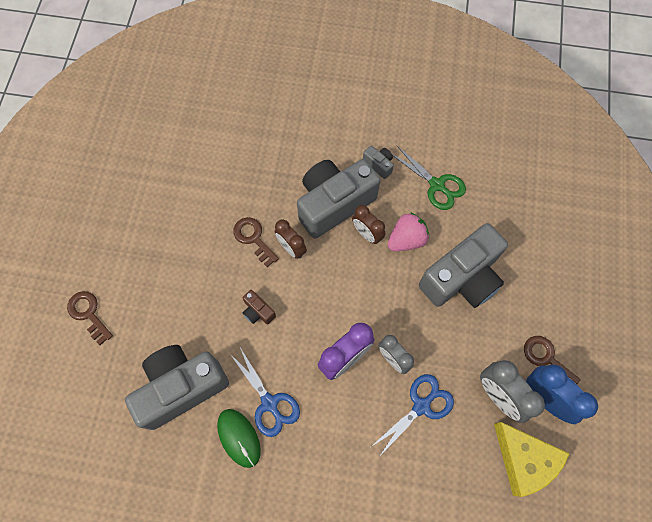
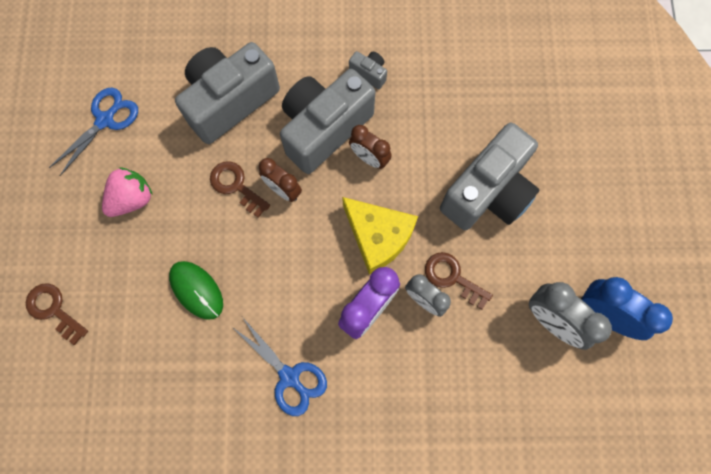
camera: 10 degrees left, 5 degrees up
(181, 387) = (182, 377): grey camera -> grey camera (230, 101)
(239, 438) = (261, 423): green mouse -> green mouse (196, 290)
(258, 311) = (257, 272): brown camera -> none
(406, 239) = (416, 157): pink strawberry -> pink strawberry (132, 199)
(421, 406) = (466, 348): blue scissors -> blue scissors (105, 120)
(437, 185) = (441, 87): green scissors -> none
(524, 460) = (591, 389): yellow cheese -> yellow cheese (378, 236)
(546, 359) = (599, 269): brown key -> brown key (452, 278)

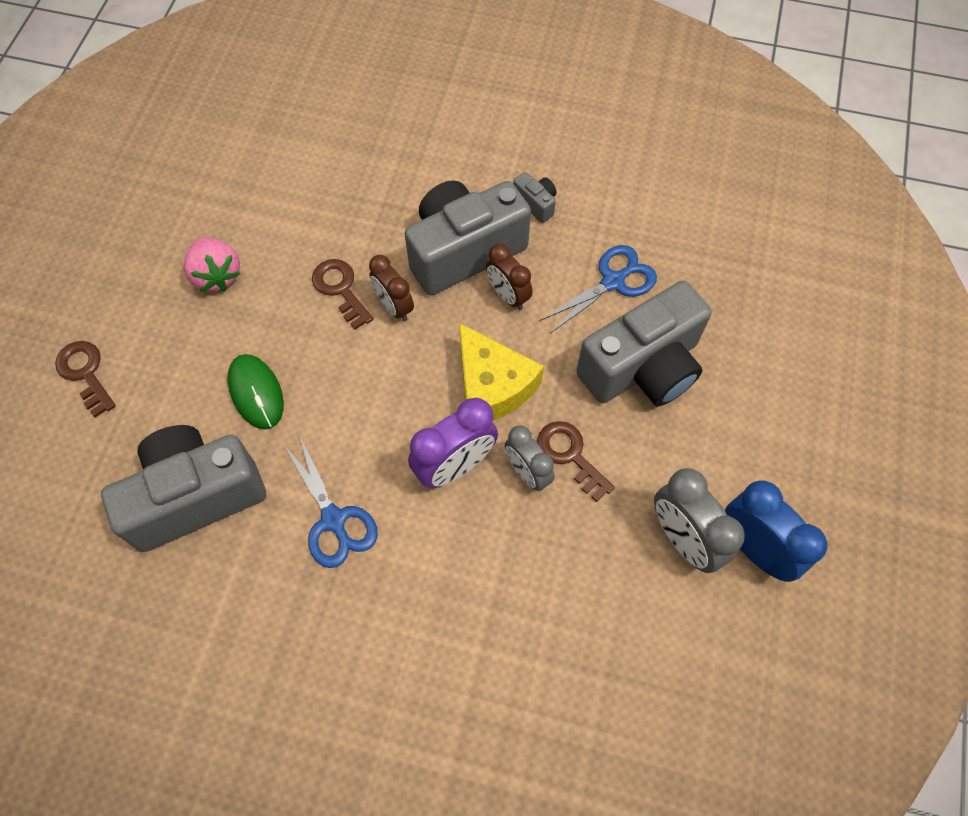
camera: 15 degrees right, 10 degrees down
(105, 120) = (216, 185): blue scissors -> blue scissors (613, 282)
(132, 199) = (217, 275): pink strawberry -> pink strawberry turned 90 degrees clockwise
(230, 101) = (363, 197): grey camera -> grey camera (195, 496)

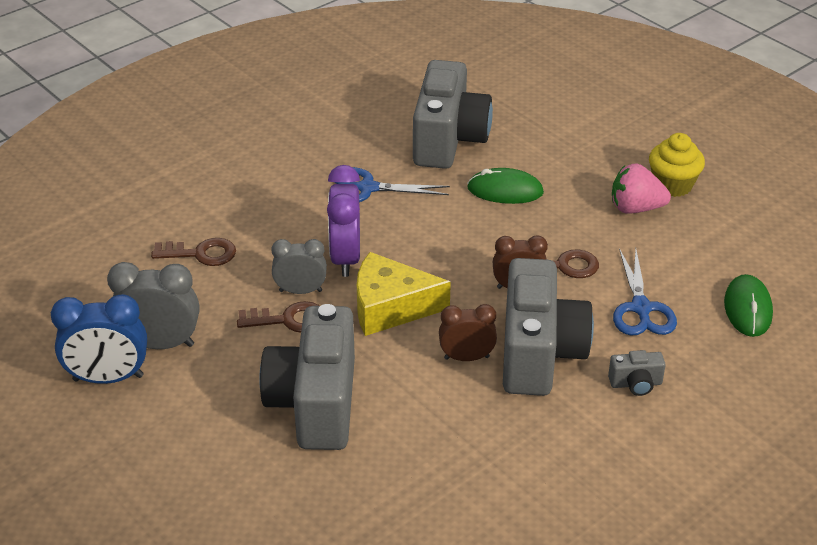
camera: 125 degrees right, 25 degrees down
(85, 373) = (596, 125): brown key -> brown key (201, 253)
(160, 264) = (672, 185): none -> yellow cupcake
(307, 146) = (748, 309): none -> green mouse
(536, 203) = (553, 428): grey camera -> grey camera (635, 384)
(613, 282) = (416, 433): blue scissors -> blue scissors (641, 308)

